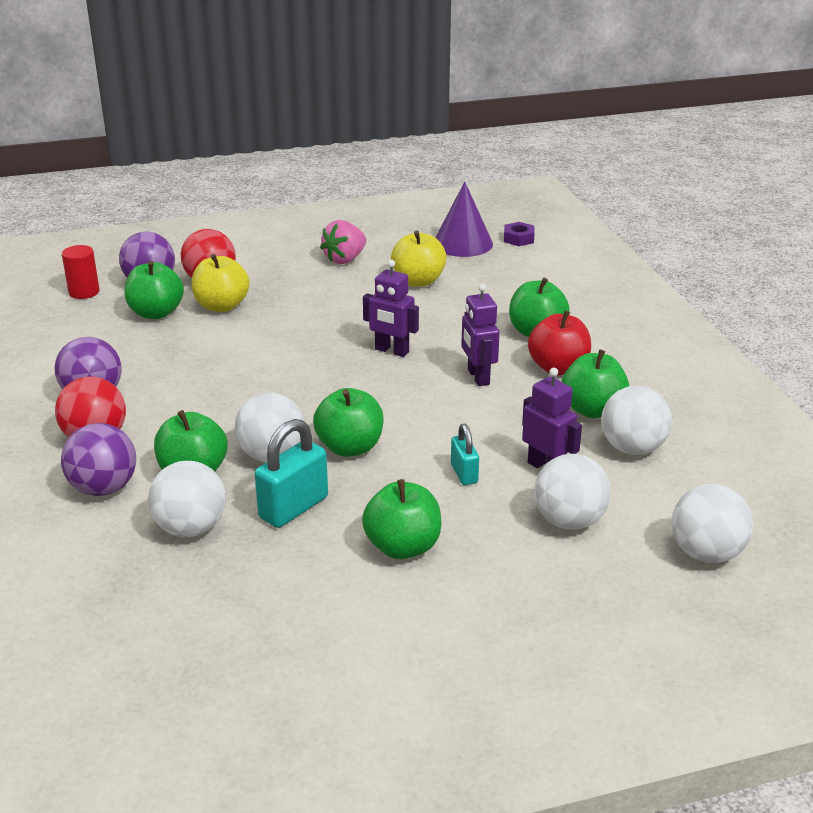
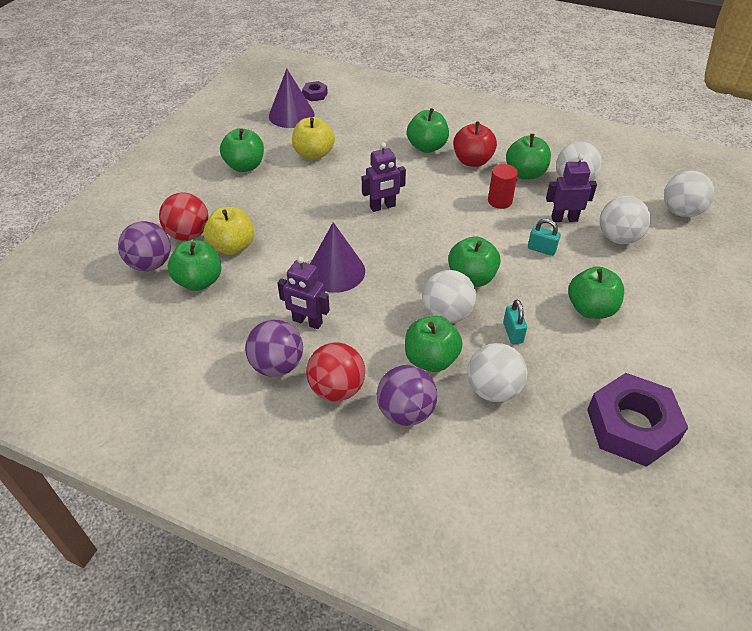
camera: 50 degrees left, 15 degrees up
(84, 292) = (114, 303): red cylinder -> red cylinder (500, 201)
(234, 647) = (631, 426): none -> purple nut
(256, 369) = (336, 271): none -> purple cone
(293, 508) = (512, 333): turquoise padlock -> turquoise padlock, size x0.58
(345, 259) = (245, 166): pink strawberry -> green apple
(478, 377) = (449, 192): purple robot -> purple robot (307, 322)

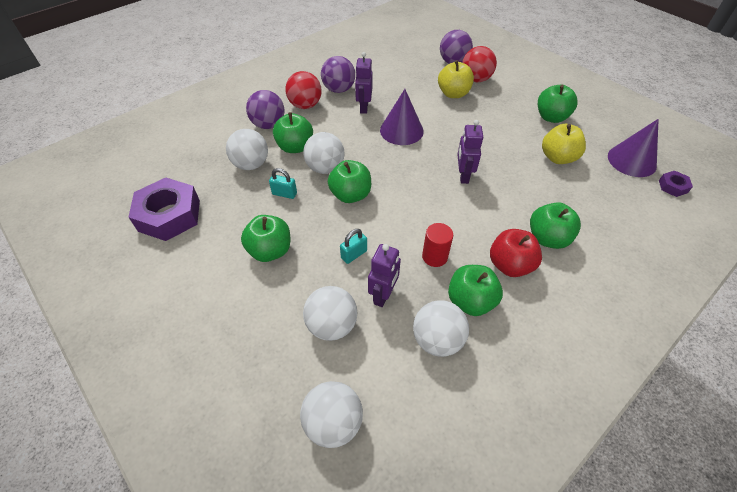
camera: 115 degrees right, 5 degrees up
(199, 281) = (427, 76): green apple -> none
(307, 322) = (363, 107): purple robot -> purple robot turned 45 degrees counterclockwise

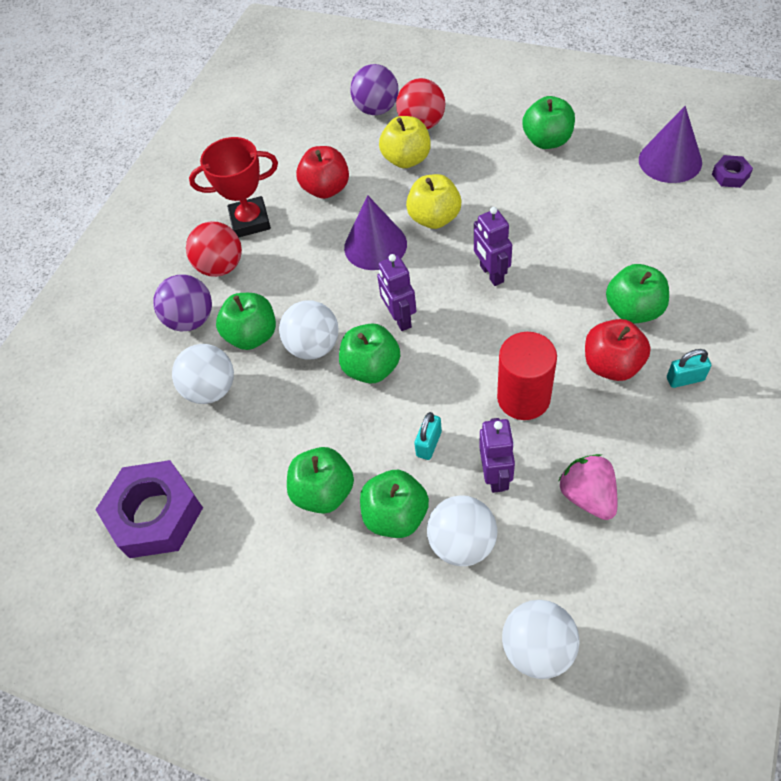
camera: 20 degrees left, 5 degrees up
(284, 194) = (286, 408): turquoise padlock -> turquoise padlock (685, 379)
(339, 89) = (250, 221): purple ball -> red trophy
(363, 107) = (303, 233): purple robot -> purple robot (399, 318)
(394, 90) = (326, 189): none -> red apple
(434, 256) = (523, 398): red cylinder -> red cylinder, size x1.55
(437, 340) = (587, 496): white ball -> pink strawberry
(470, 301) = (595, 431): green apple -> green apple (396, 515)
(557, 158) = (586, 196): yellow apple -> yellow apple (434, 218)

